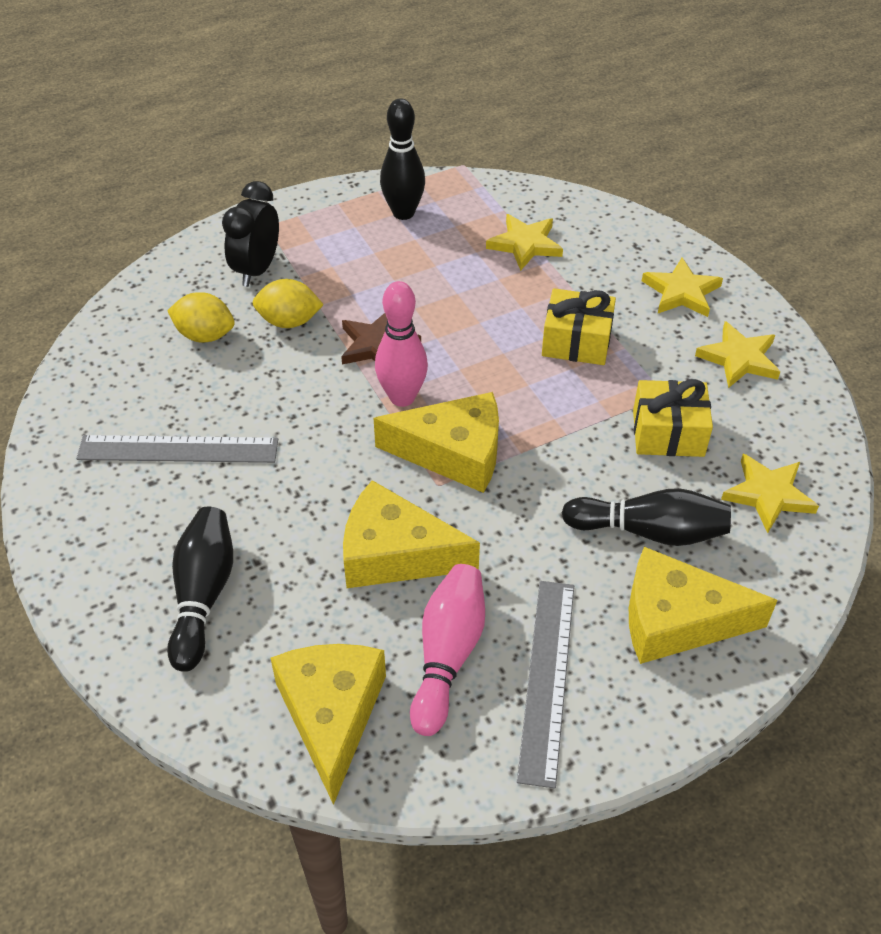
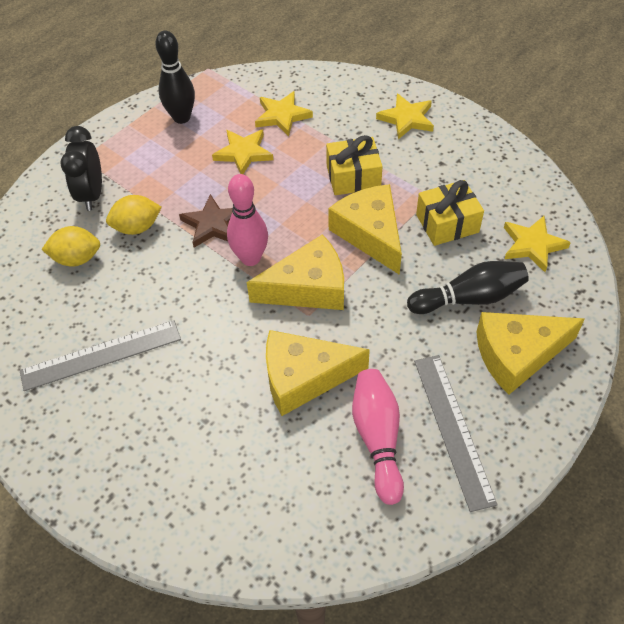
camera: 20 degrees left, 5 degrees up
(203, 595) = (178, 461): black bowling pin -> none
(331, 715) = (318, 515): yellow cheese -> yellow cheese (370, 234)
(739, 358) = (467, 155): yellow star -> yellow star (243, 153)

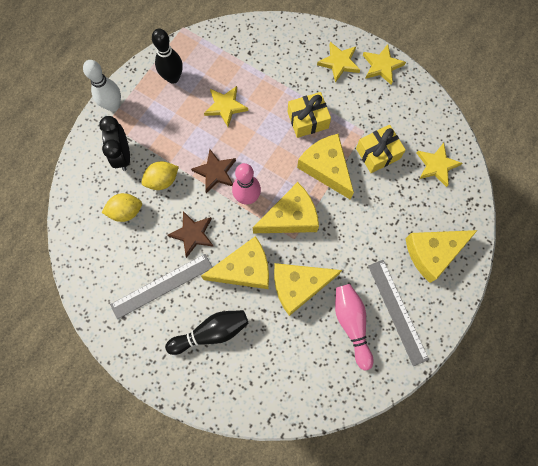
camera: 10 degrees left, 20 degrees up
(95, 140) = (113, 105): none -> white bowling pin
(162, 295) = (192, 234): none -> brown star
(227, 346) = (244, 269): none -> yellow cheese
(282, 116) = (247, 69): yellow star -> yellow star (382, 66)
(469, 298) = (398, 213): black bowling pin -> black bowling pin (211, 332)

